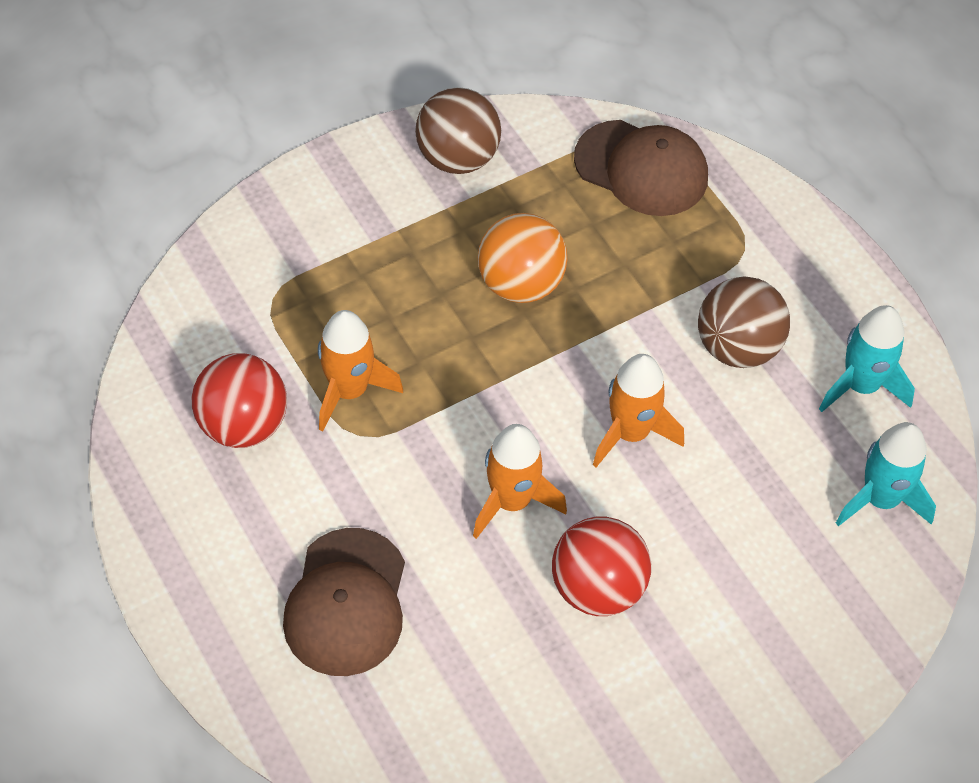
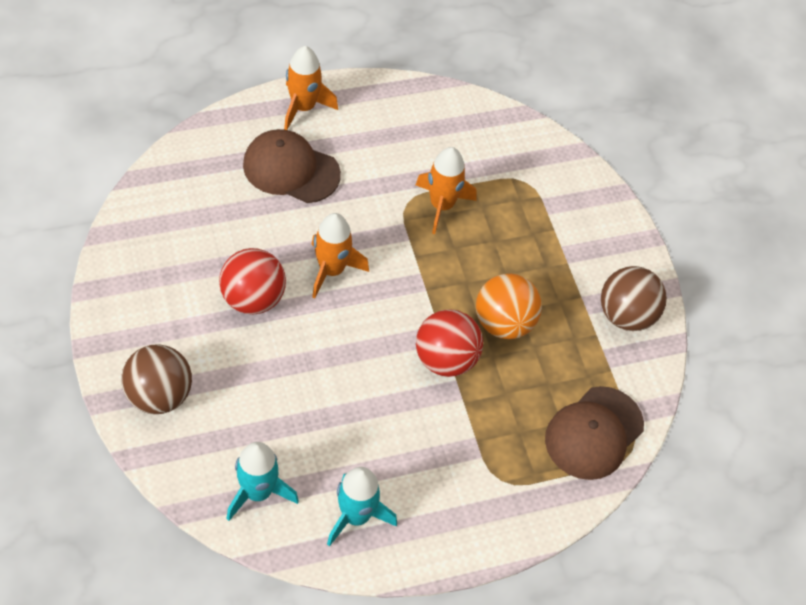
camera: 100 degrees right, 0 degrees up
(243, 425) = (432, 147): red ball -> red ball (445, 359)
(630, 433) = (362, 353): orange rocket -> orange rocket (303, 107)
(737, 347) = (413, 443): brown ball -> brown ball (159, 395)

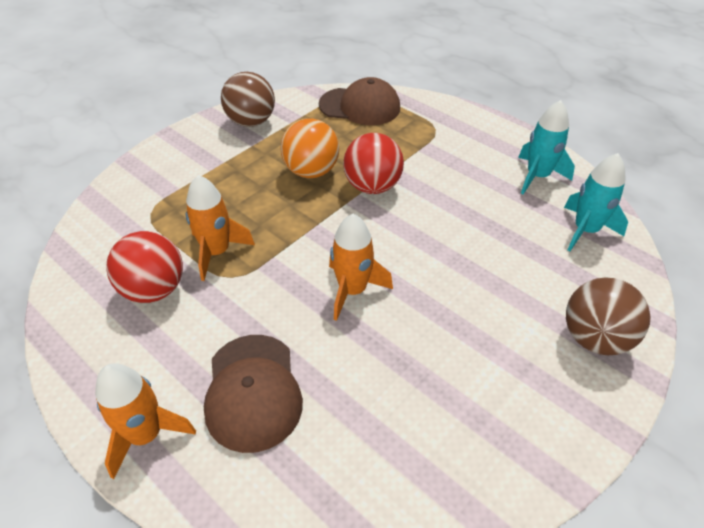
camera: 115 degrees left, 10 degrees down
(253, 298) = (435, 330): red ball -> red ball (154, 290)

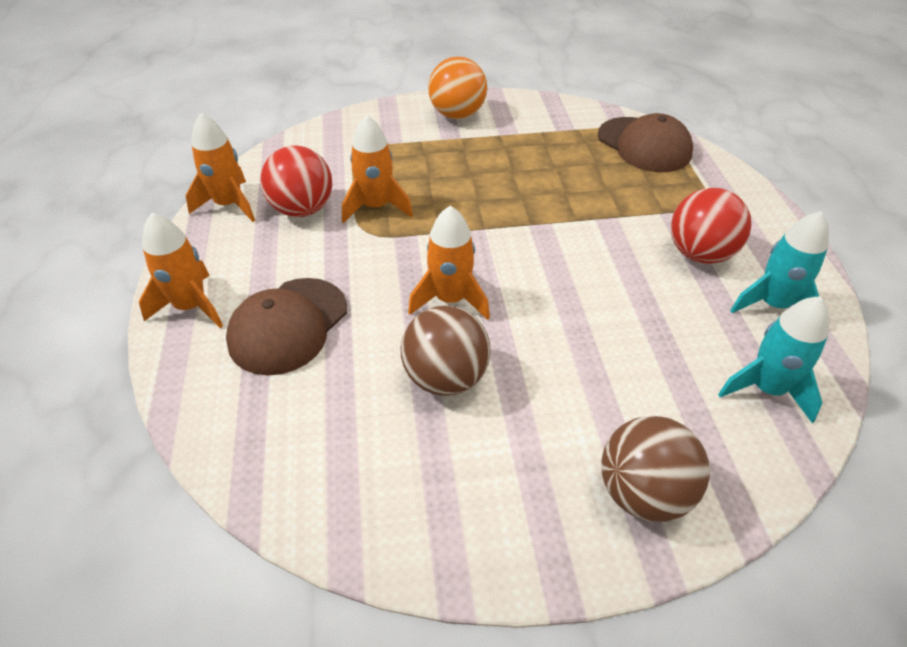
camera: 40 degrees right, 0 degrees up
(77, 325) = (229, 205): none -> orange rocket
(251, 122) = (521, 114): brown ball -> brown ball (445, 378)
(311, 171) = (528, 181): orange ball -> orange ball (457, 115)
(372, 186) = (571, 223): red ball -> red ball (700, 254)

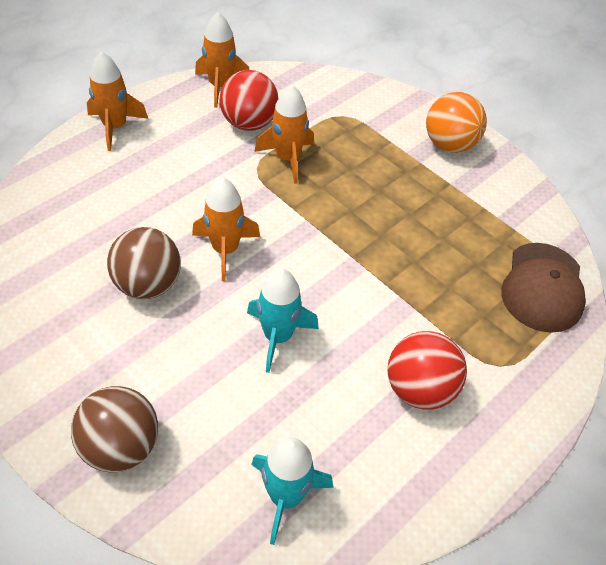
camera: 50 degrees right, 5 degrees up
(288, 326) = (134, 180): brown cap -> none
(773, 305) = (397, 469): turquoise rocket -> turquoise rocket (278, 336)

